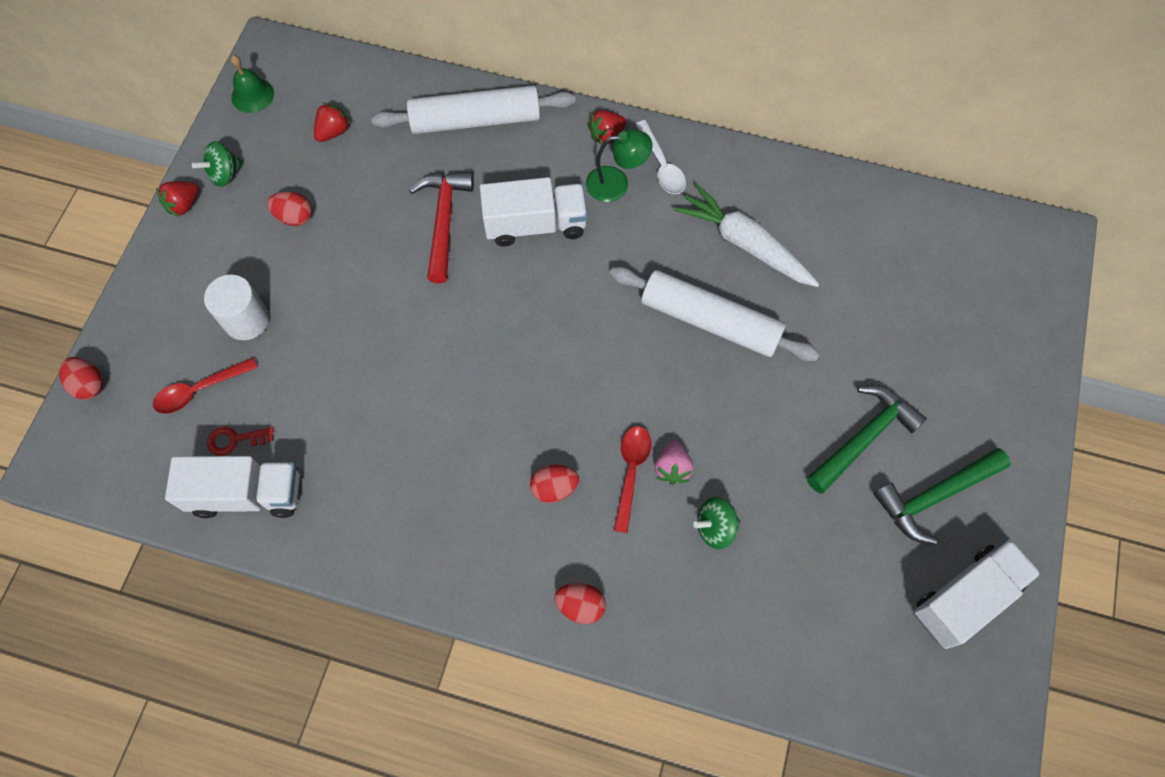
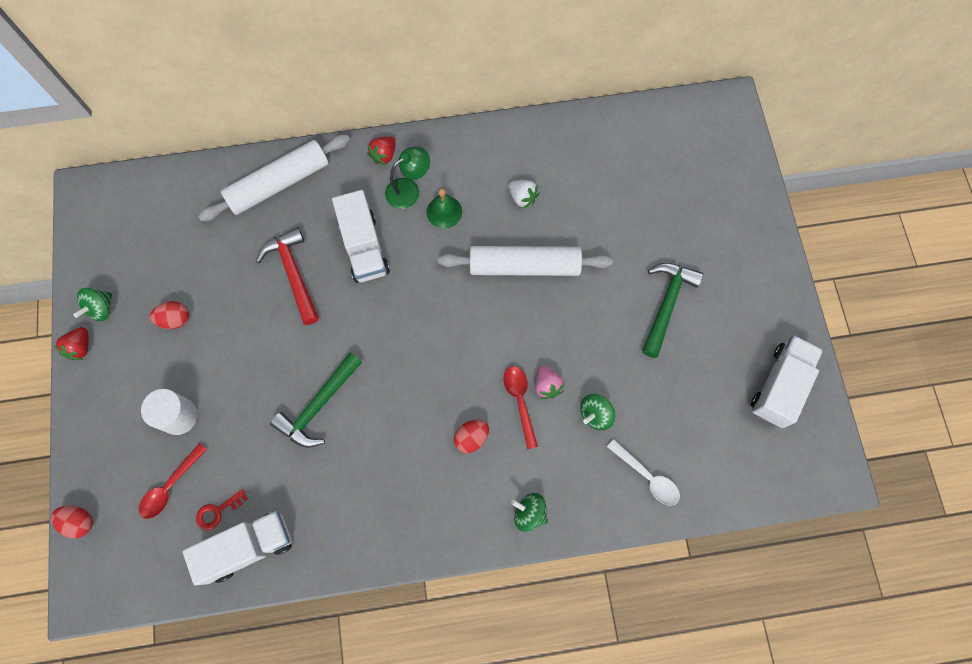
camera: 25 degrees left, 5 degrees up
(252, 95) = (90, 235): green bell -> green bell (444, 211)
(333, 132) = (171, 238): red strawberry -> none
(535, 225) = (364, 247): white truck -> white truck turned 105 degrees clockwise
(580, 605) = (529, 513): red egg -> green spinning top
(662, 165) = (436, 162): white spoon -> white spoon (647, 477)
(744, 244) = (522, 197): white carrot -> white strawberry
(935, 496) = (730, 324): green hammer -> green hammer (319, 405)

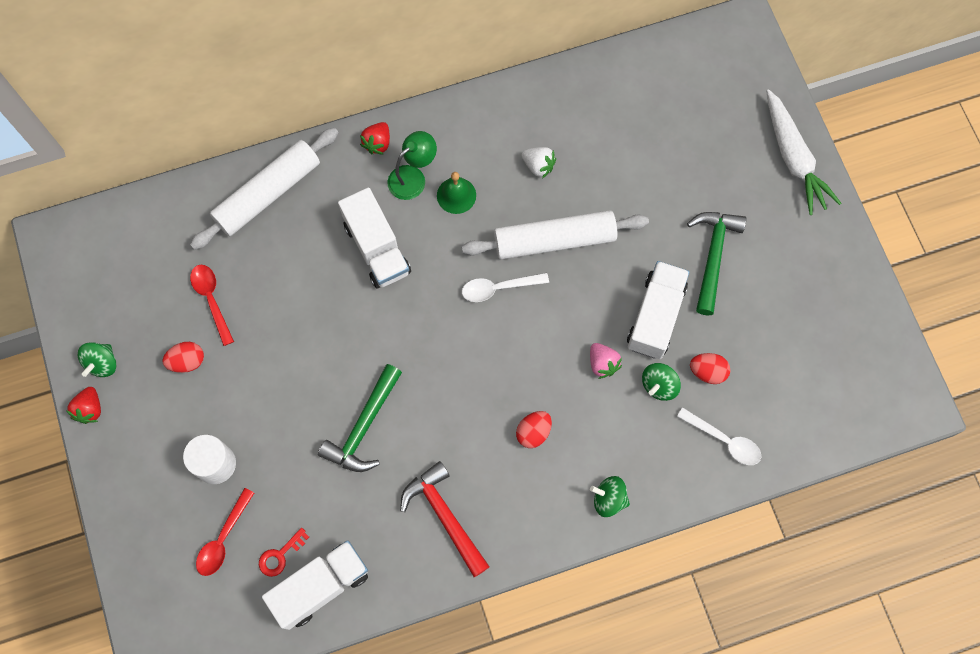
camera: 10 degrees left, 0 degrees up
(79, 522) = (134, 592): red egg -> red egg (707, 372)
(293, 274) = (306, 290): red hammer -> red hammer (445, 516)
(465, 300) = (498, 288): none -> white spoon
(520, 401) = (577, 385): red spoon -> red spoon (211, 300)
(755, 228) = (793, 158): none -> white carrot
(779, 386) = (845, 323): white truck -> white truck (655, 316)

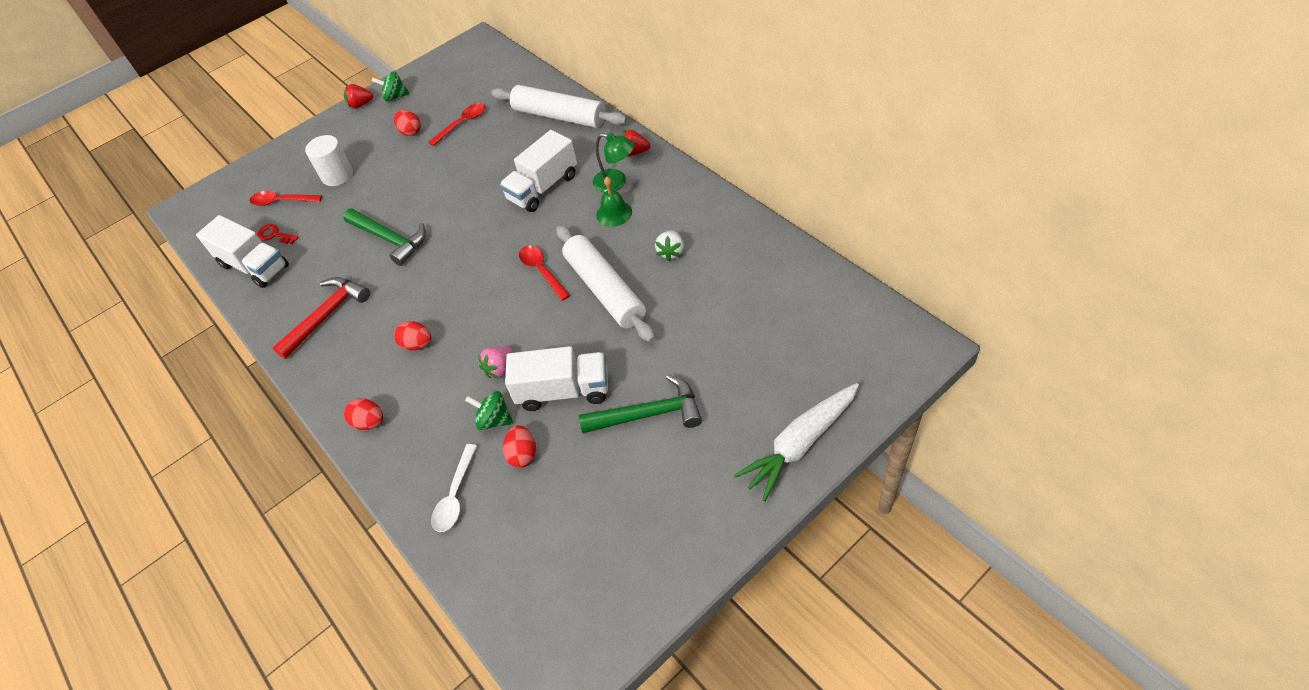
camera: 75 degrees right, 20 degrees down
(364, 426) = (390, 239): green hammer -> green hammer turned 150 degrees counterclockwise
(498, 288) = (542, 271): white spoon -> red spoon
(608, 499) = (369, 422): green spinning top -> red egg

